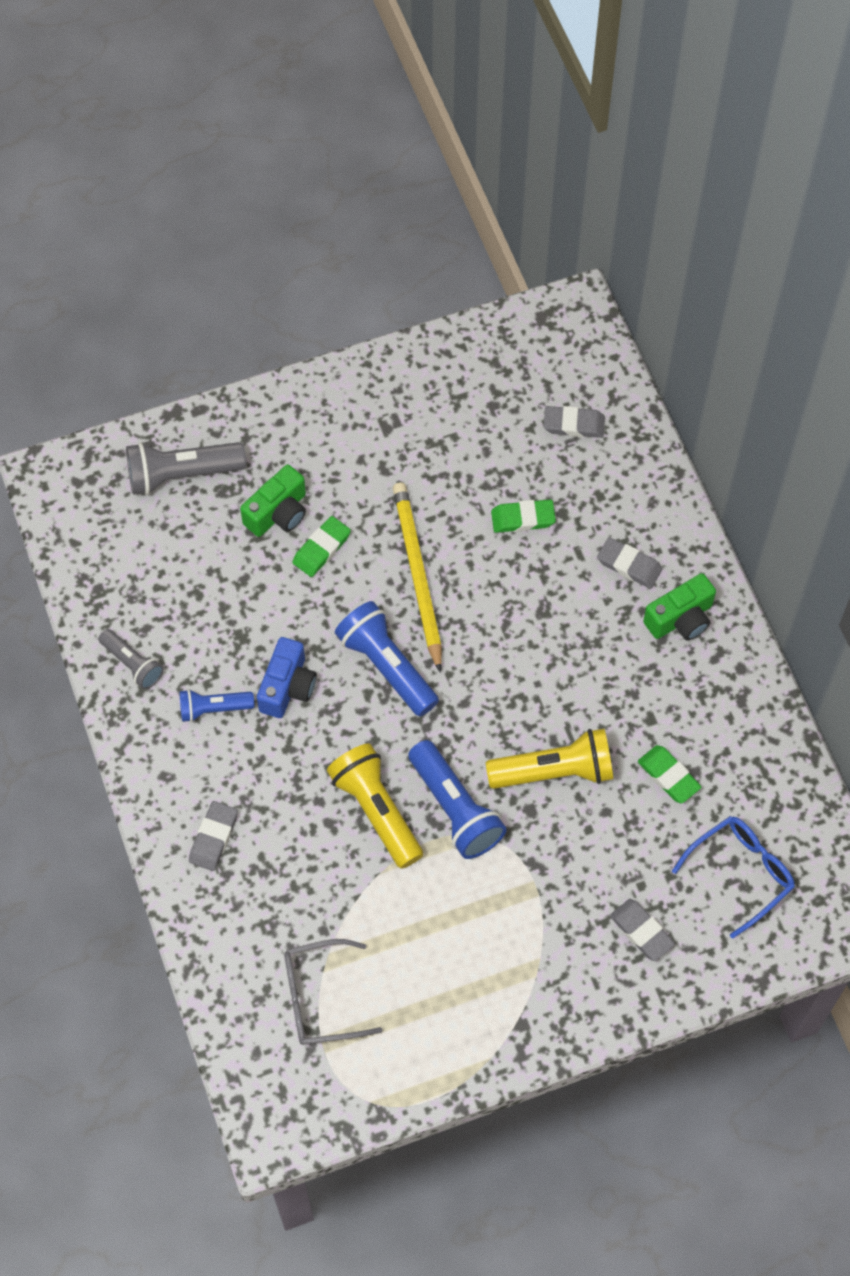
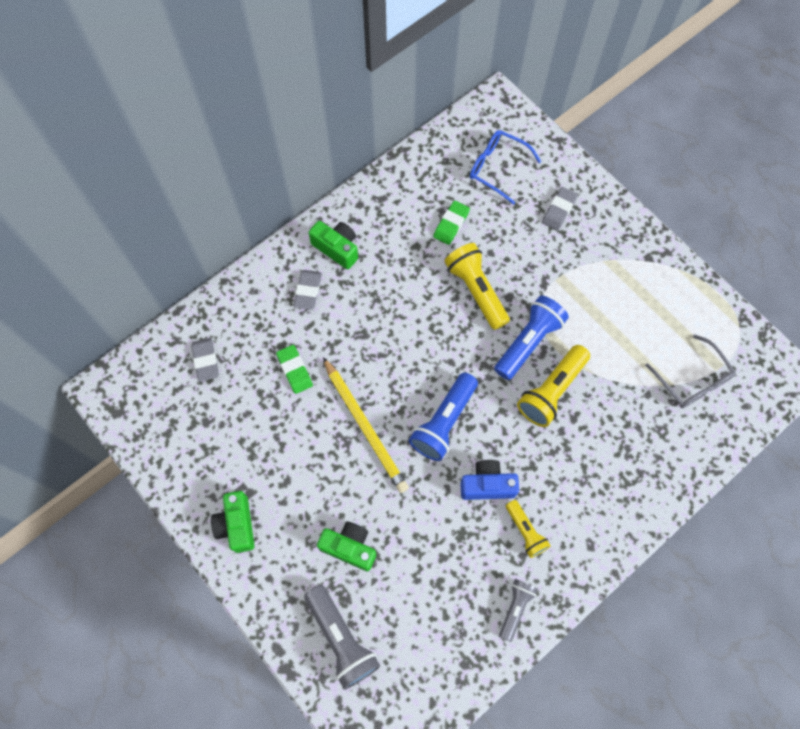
camera: 110 degrees left, 5 degrees up
(213, 709) = (525, 531): blue flashlight -> yellow flashlight
(213, 838) = (619, 492): grey eraser -> none
(321, 549) = (368, 503): green eraser -> none
(354, 406) = (237, 525): none -> green camera
(417, 575) = (365, 426): yellow pencil -> yellow pencil turned 90 degrees counterclockwise

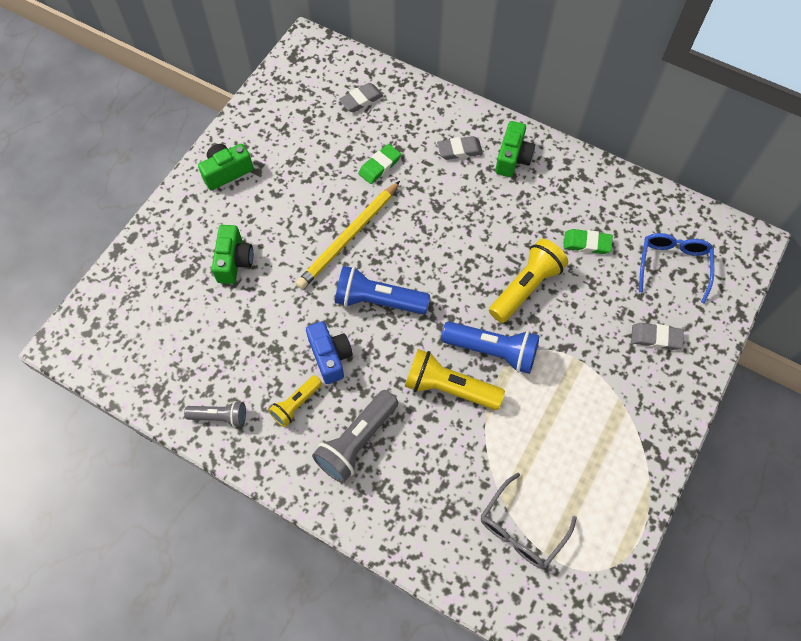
camera: 70 degrees right, 5 degrees down
(341, 639) = (153, 281): grey flashlight -> grey flashlight (356, 441)

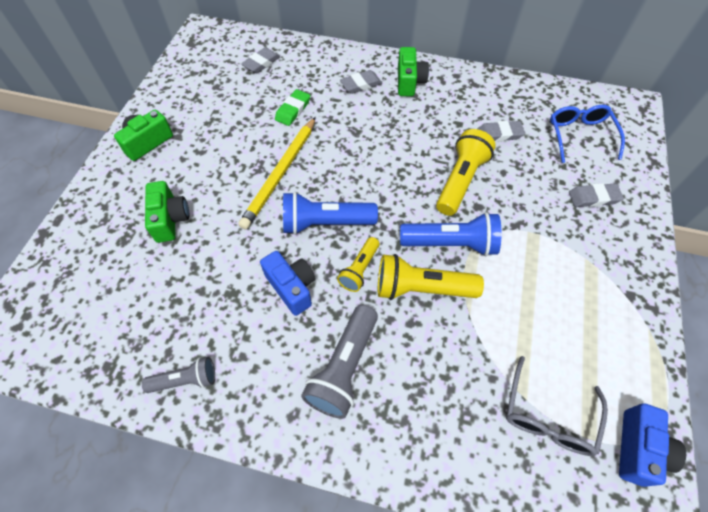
camera: 15 degrees left, 5 degrees down
(296, 404) = (268, 345): yellow flashlight -> yellow flashlight (359, 269)
(587, 243) = (499, 134): green eraser -> grey eraser
(589, 577) = (638, 449): none -> blue camera

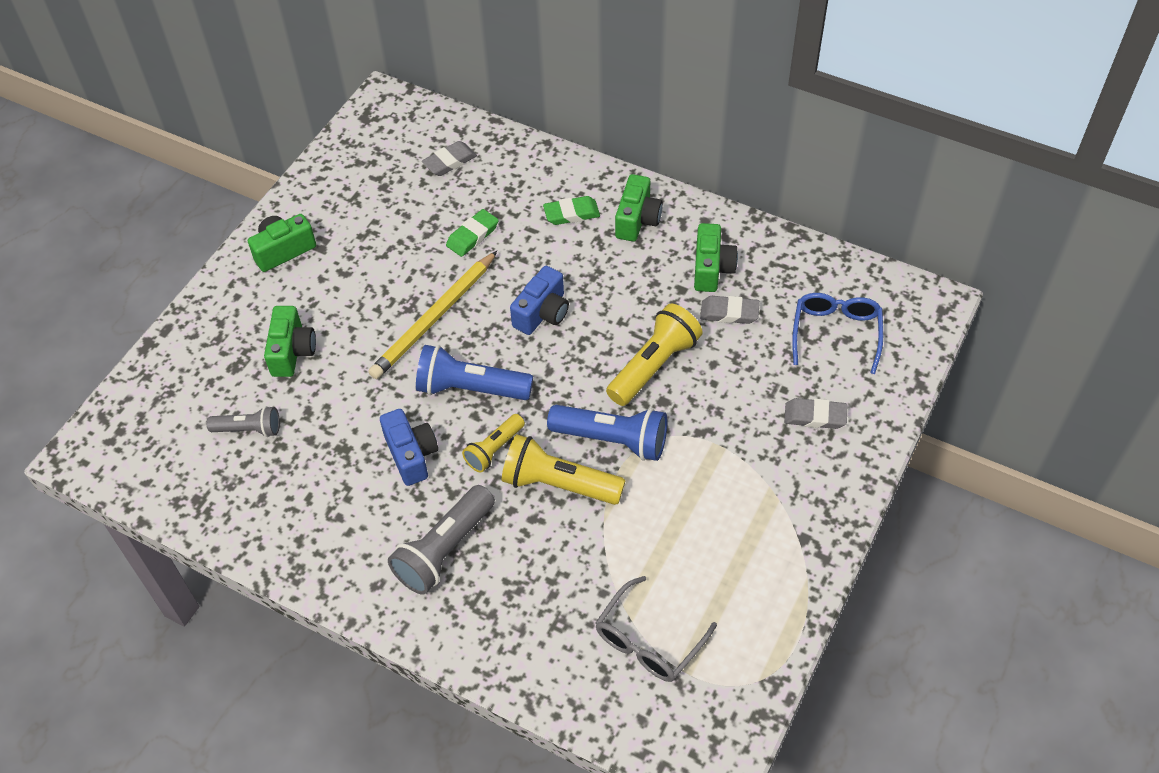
camera: 15 degrees right, 5 degrees down
(186, 380) = (274, 529): grey flashlight -> grey flashlight (249, 429)
(361, 84) = (571, 213): grey eraser -> green eraser
(474, 106) = (711, 269): none -> green camera
(638, 449) = (733, 692): blue camera -> blue camera (542, 313)

